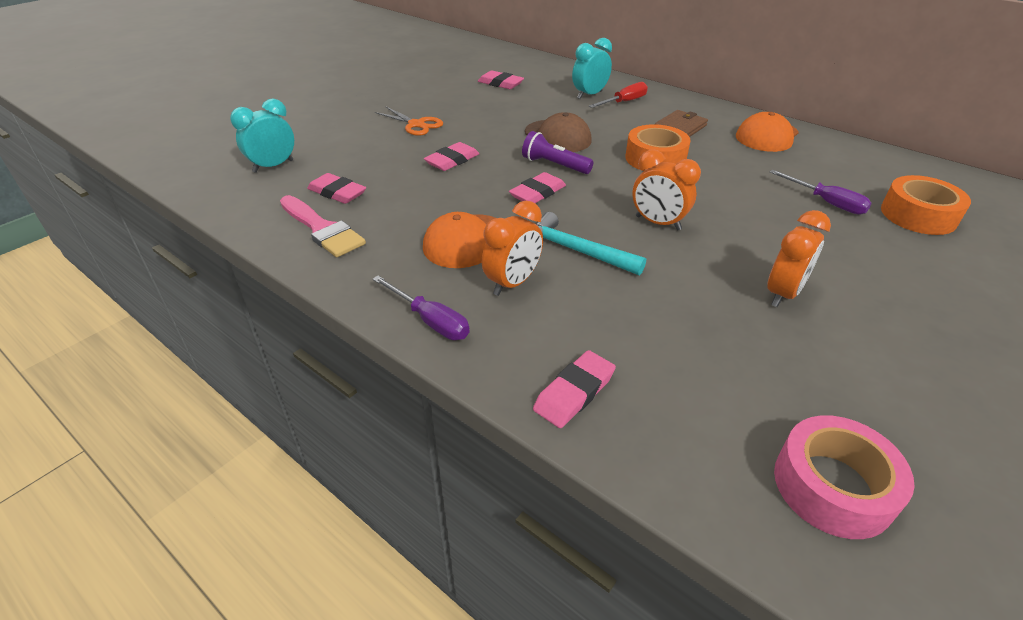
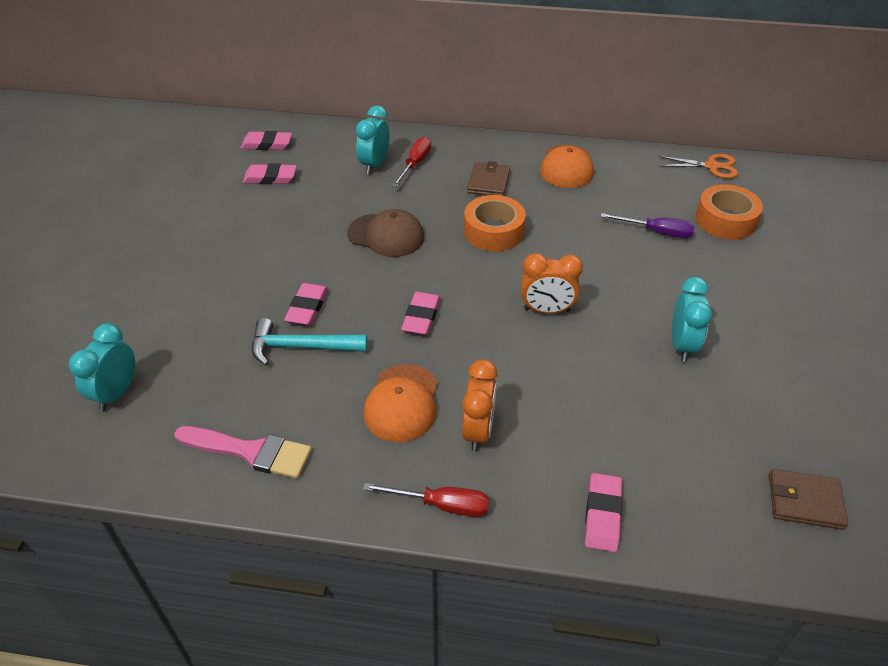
camera: 30 degrees left, 5 degrees up
(337, 192) = (223, 399): pink eraser -> pink eraser (267, 144)
(416, 125) = (227, 271): orange scissors -> orange scissors (711, 166)
(430, 321) = (441, 505): purple screwdriver -> red screwdriver
(554, 165) = (410, 275): purple flashlight -> none
(576, 251) = (503, 371): turquoise hammer -> turquoise hammer (302, 347)
(783, 294) = (682, 345): orange clock -> turquoise clock
(832, 486) = (805, 501): pink tape -> brown wallet

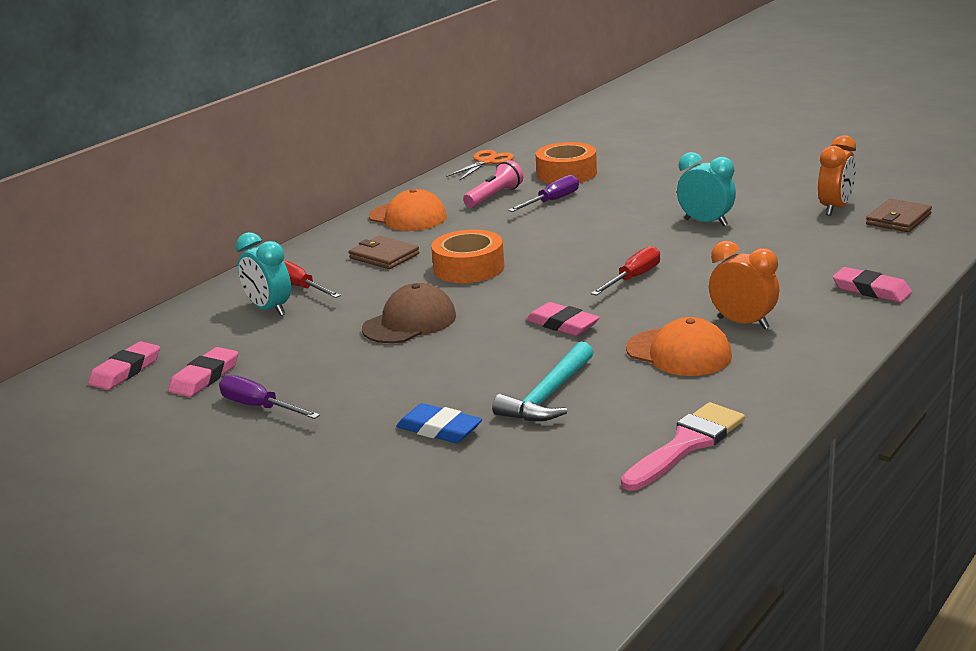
camera: 60 degrees left, 20 degrees down
(116, 393) = (521, 527): turquoise clock -> none
(235, 307) = (439, 429): none -> blue eraser
(239, 215) = (259, 407): none -> purple screwdriver
(307, 307) = (485, 384): pink eraser -> none
(441, 505) = (821, 354): red screwdriver -> red screwdriver (633, 278)
(546, 310) = (610, 265): orange clock -> orange clock (835, 208)
(640, 196) = (494, 197): none -> pink flashlight

